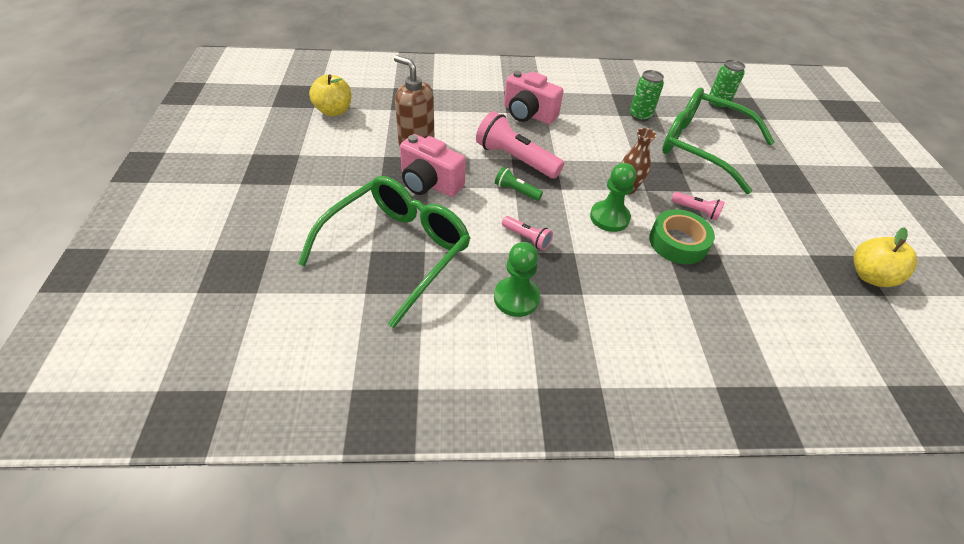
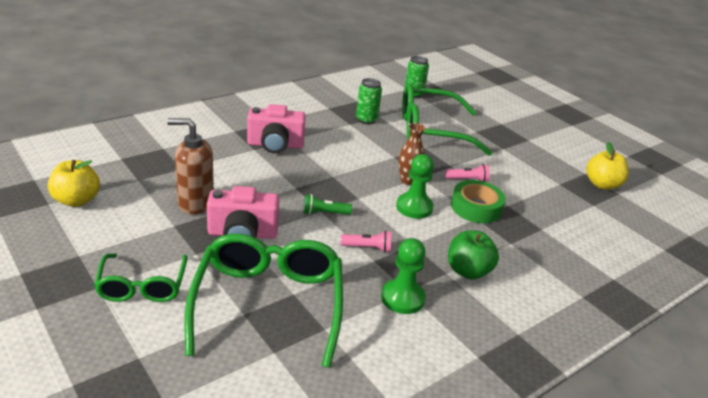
camera: 35 degrees left, 15 degrees down
(319, 196) = (142, 286): none -> green glasses
(515, 159) = (299, 187): pink flashlight -> none
(607, 302) = (468, 271): none -> green apple

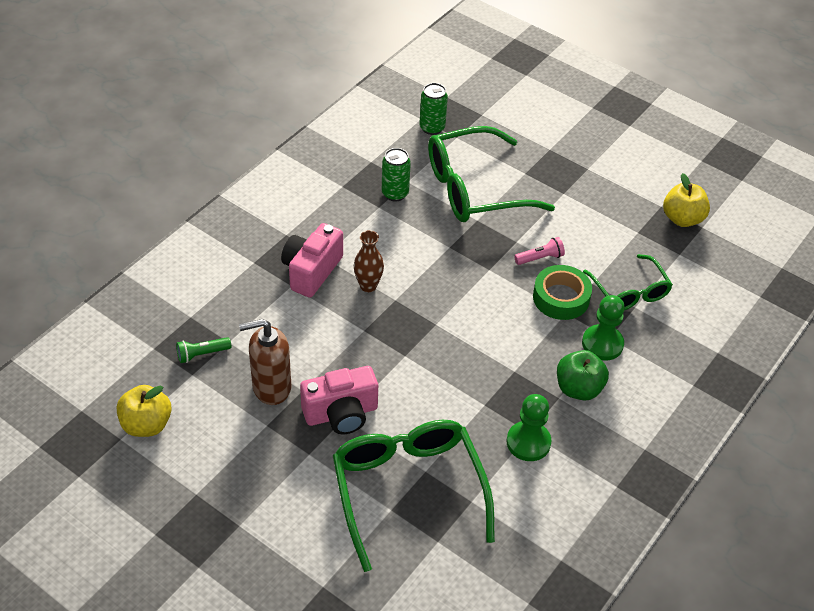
camera: 15 degrees left, 15 degrees up
(142, 286) = (280, 510): green glasses -> green glasses (629, 292)
(275, 145) = (311, 271): pink camera -> pink camera turned 135 degrees clockwise
(324, 213) = (410, 357): green flashlight -> green flashlight (202, 354)
(368, 248) = (472, 390): pink flashlight -> none
(407, 181) = (477, 280): brown vase -> brown vase (368, 286)
(414, 207) = (498, 318): green pawn -> green pawn (602, 344)

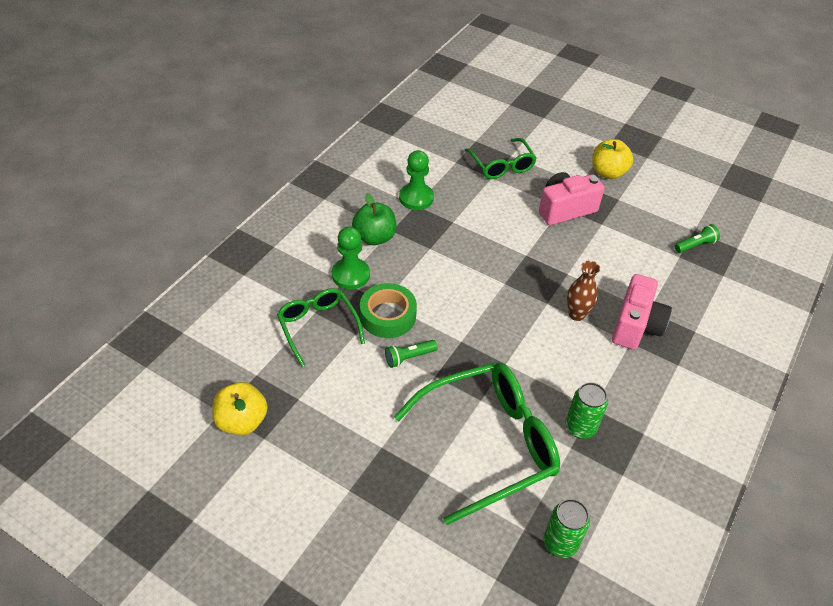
camera: 175 degrees right, 0 degrees up
(146, 424) = (707, 194): yellow apple -> yellow apple (608, 172)
(271, 387) = (627, 224): brown soap dispenser -> none
(408, 490) = (502, 165): green glasses -> green glasses, size x0.58
(540, 258) = (409, 357): pink flashlight -> green flashlight

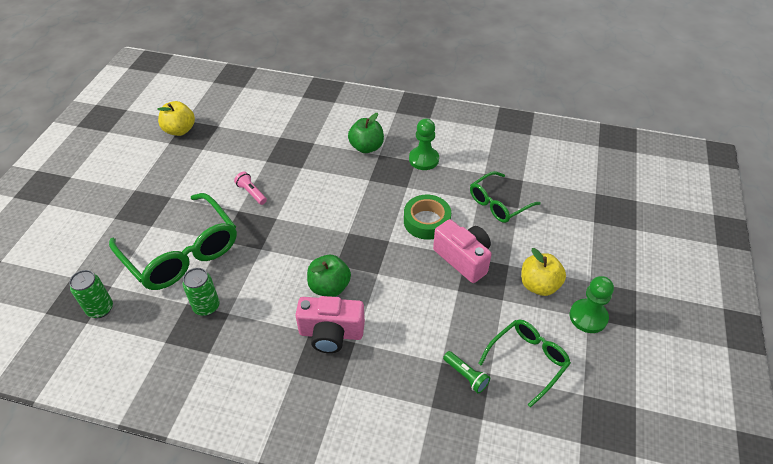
camera: 75 degrees right, 0 degrees up
(318, 327) = (266, 141): green glasses -> green glasses (527, 360)
(350, 275) = (322, 145): green pawn -> green pawn (588, 317)
(388, 316) = (288, 173): green tape -> green tape (426, 221)
(409, 357) = (251, 193): green flashlight -> pink flashlight
(576, 314) = (329, 287): brown vase -> green apple

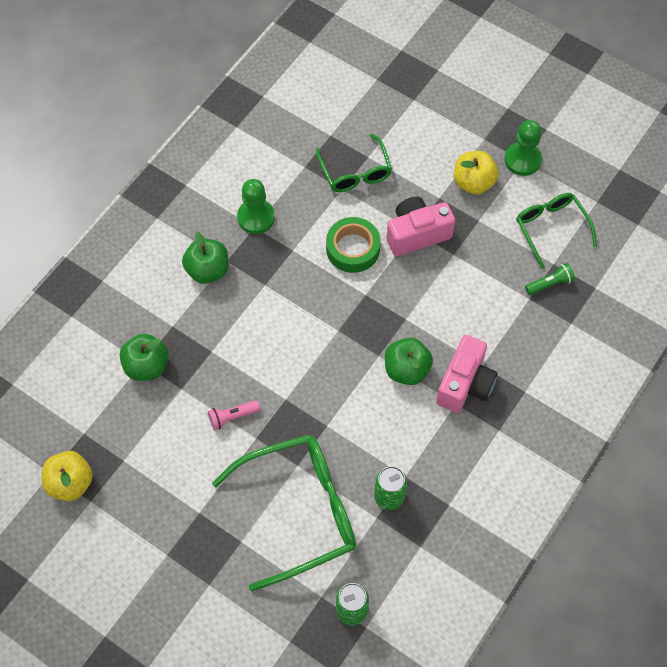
camera: 70 degrees left, 15 degrees up
(277, 139) = (146, 366): none -> green apple

